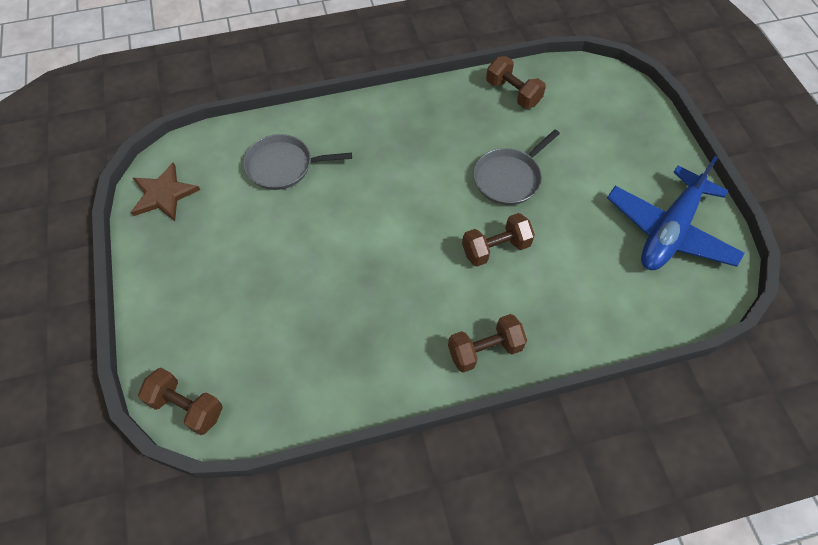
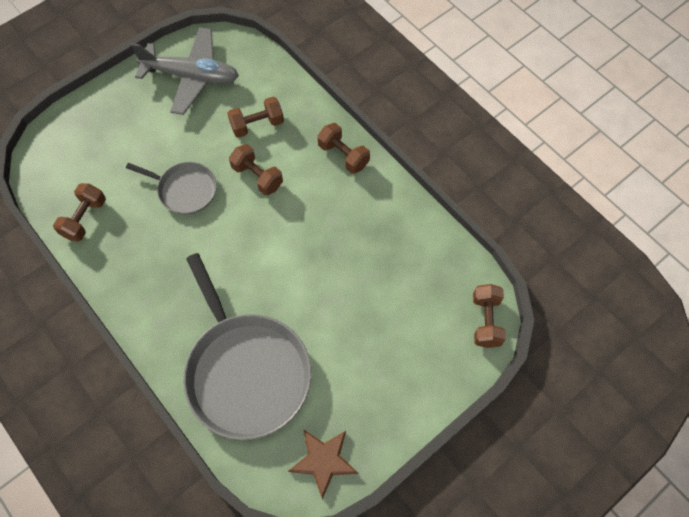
camera: 115 degrees left, 5 degrees up
(283, 166) = (246, 371): grey pan -> grey pan, size x1.90
(570, 273) = (257, 125): none -> brown dumbbell
(669, 230) = (191, 76): blue plane -> grey plane

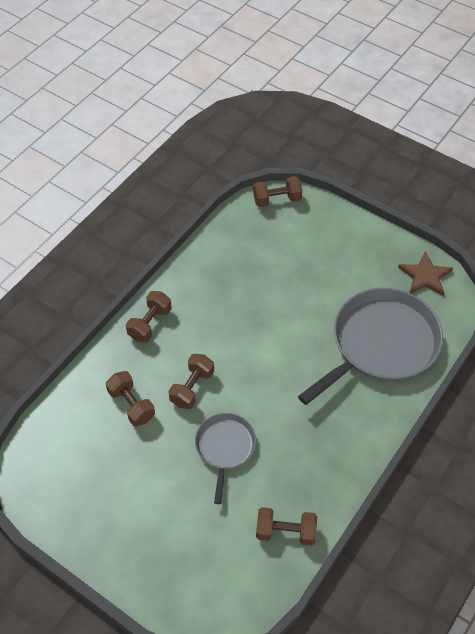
camera: 105 degrees left, 10 degrees down
(191, 76) = (81, 488): grey plane -> none

